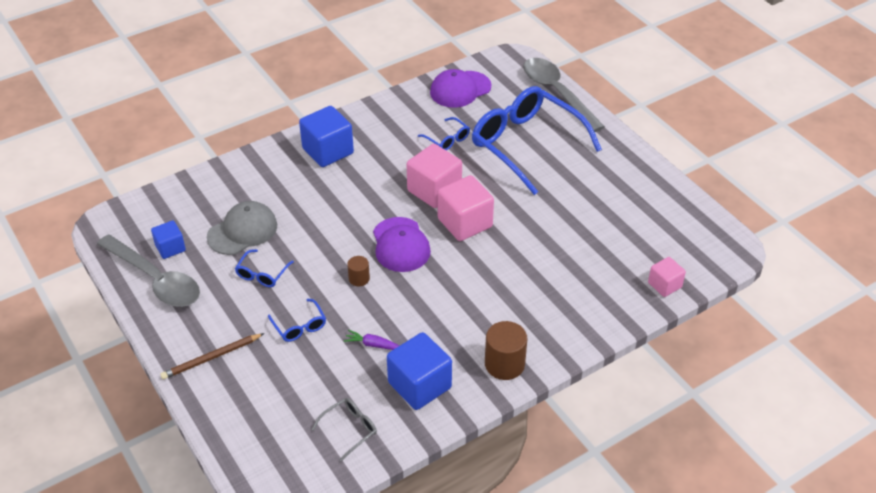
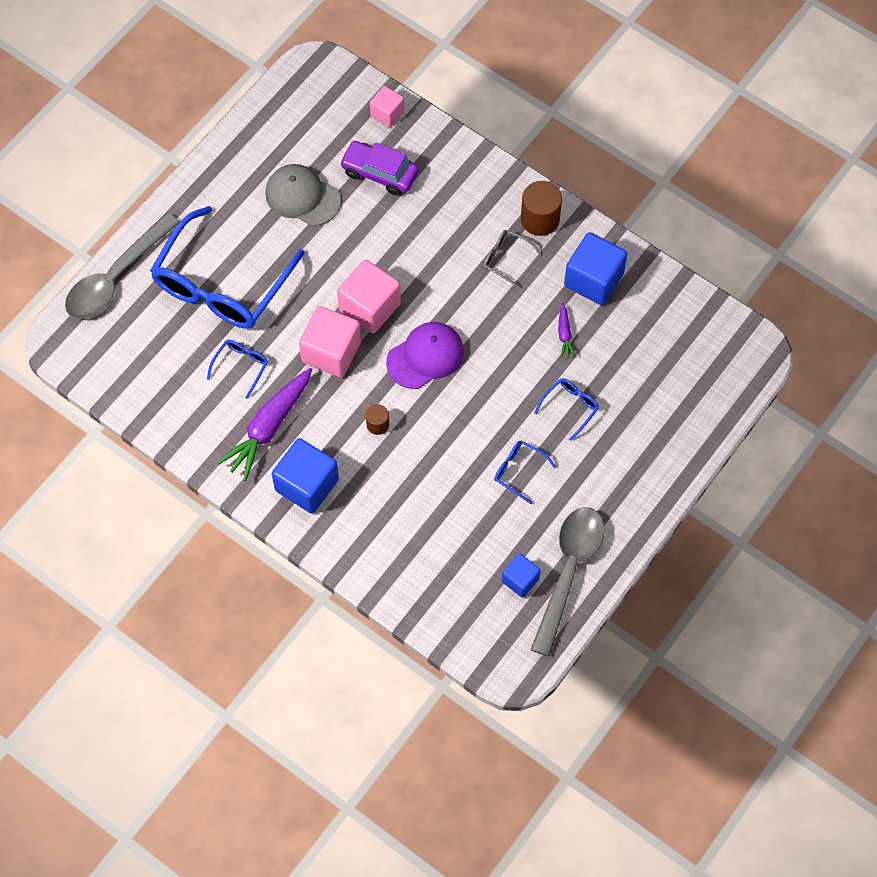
camera: 110 degrees left, 20 degrees up
(211, 358) = (641, 469): brown pencil -> none
(242, 231) = (466, 518): grey cap -> grey cap (302, 197)
(262, 274) = (519, 471): blue glasses -> blue glasses turned 150 degrees counterclockwise
(350, 429) = (665, 318): grey glasses -> grey glasses (506, 259)
(359, 279) = (487, 378): brown cylinder -> brown cylinder (377, 424)
(387, 142) = (269, 427): none -> purple carrot
(460, 89) = (143, 382): purple cap -> none
(599, 263) = (379, 173): none -> purple car

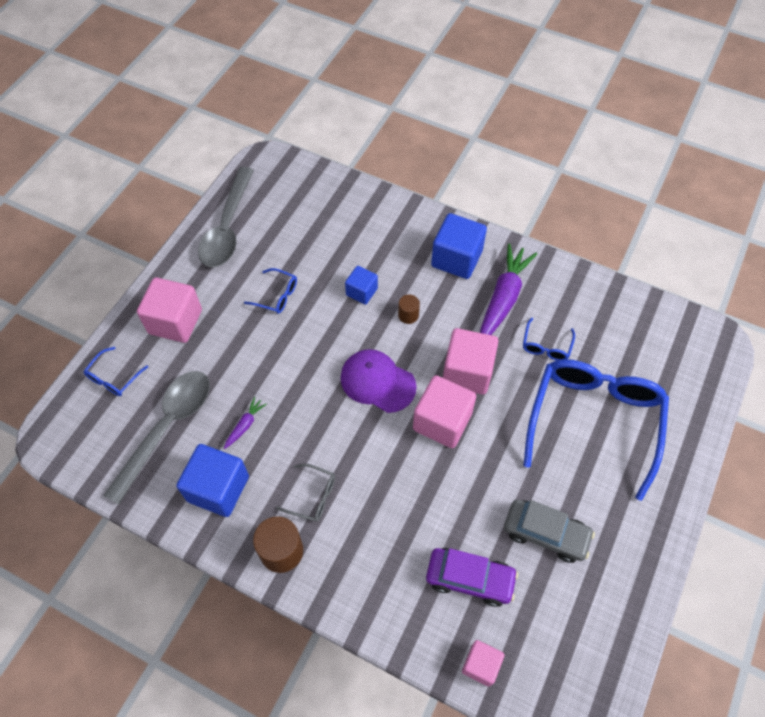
camera: 170 degrees right, 5 degrees down
(116, 277) = (698, 411): grey spoon -> grey spoon (167, 428)
(302, 197) = (545, 533): grey cap -> grey car
(425, 356) = (377, 382): purple cap -> purple cap turned 75 degrees clockwise
(520, 580) = (267, 216): blue cube -> blue cube (361, 292)
(564, 334) = (245, 425): purple carrot -> purple carrot turned 45 degrees clockwise
(570, 407) = (234, 356): blue glasses -> blue glasses (114, 378)
(632, 458) = (175, 322): none -> pink cube

